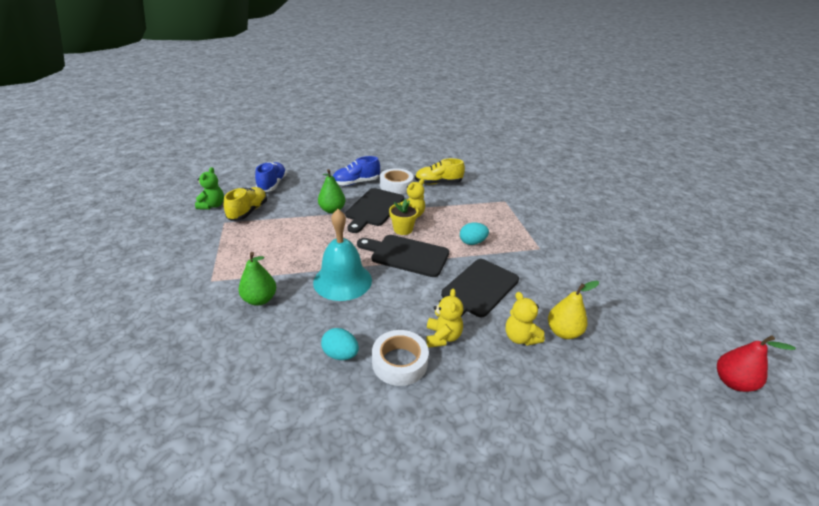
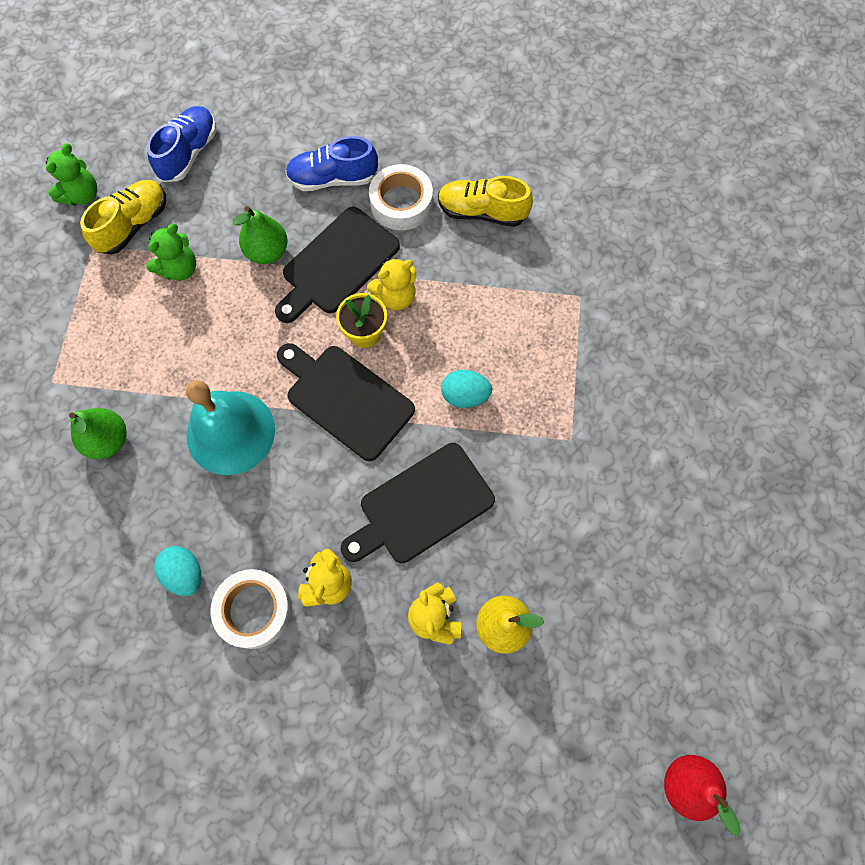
camera: 20 degrees right, 35 degrees up
(282, 223) = (179, 268): none -> green teddy bear

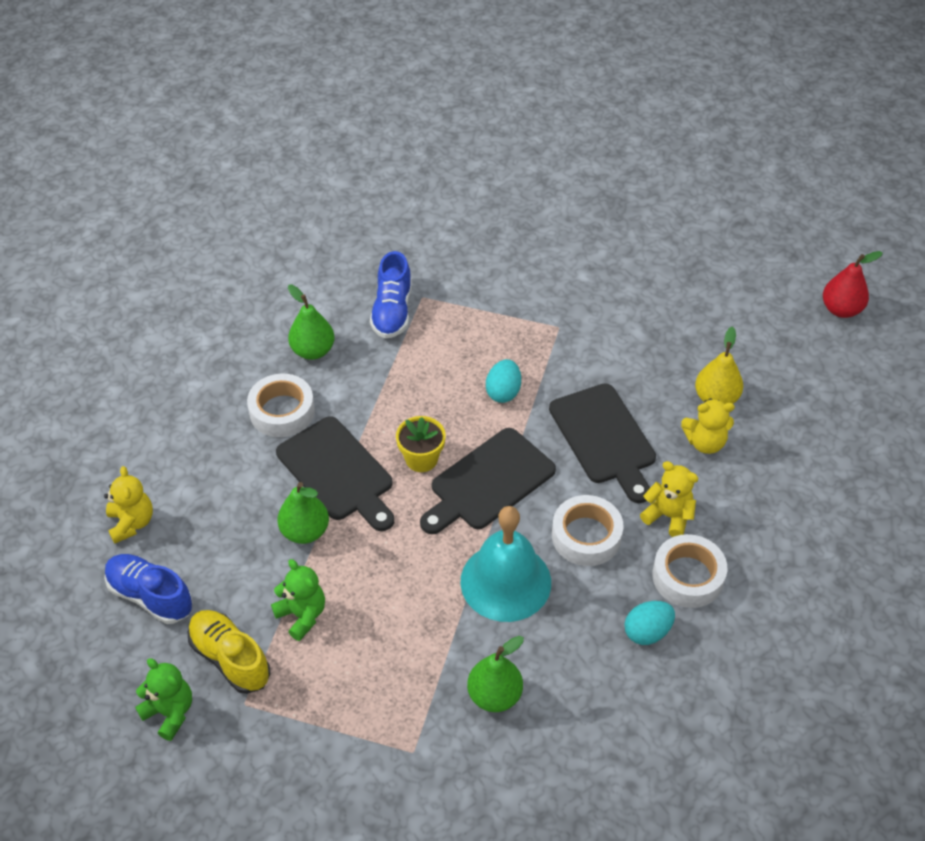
camera: 80 degrees left, 20 degrees down
(292, 501) = (586, 536): none -> white tape
(333, 179) = (233, 464): blue shoe -> blue shoe (392, 311)
(395, 297) = (387, 430): yellow teddy bear -> yellow teddy bear (131, 523)
(482, 212) = (313, 351): yellow shoe -> green pear

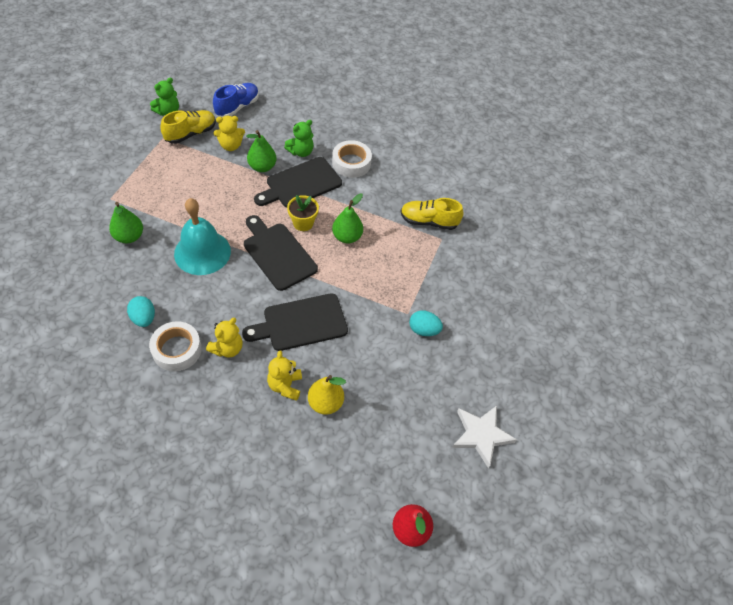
camera: 90 degrees right, 5 degrees up
(131, 523) = (285, 101): yellow teddy bear -> yellow teddy bear (231, 146)
(302, 615) = (208, 162): green teddy bear -> green teddy bear (301, 152)
(313, 351) = (398, 180): green pear -> green pear (347, 237)
(392, 311) = (429, 221): blue shoe -> yellow shoe
(503, 392) = (350, 272): turquoise egg -> turquoise egg (423, 330)
(586, 536) = (224, 298): white tape -> none
(710, 254) = (481, 435): none -> white star

